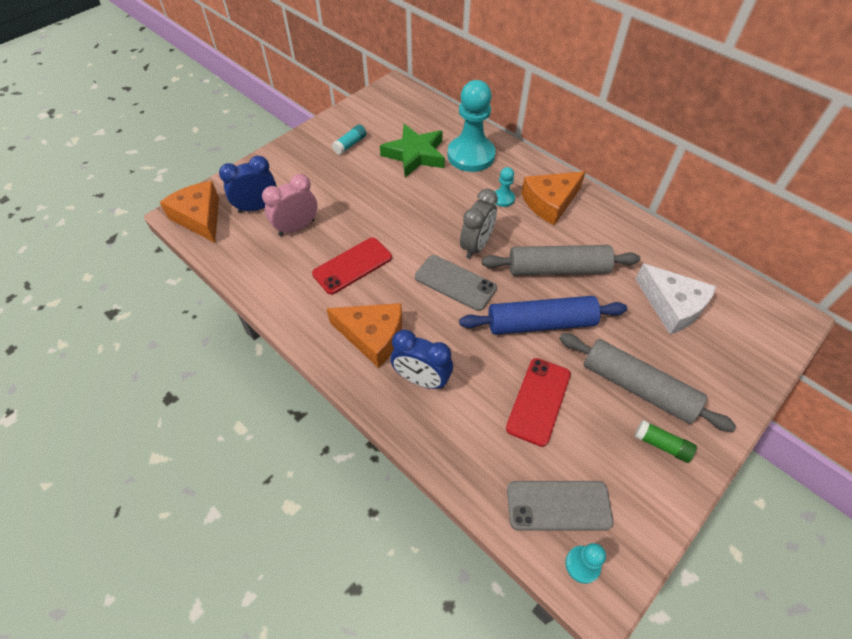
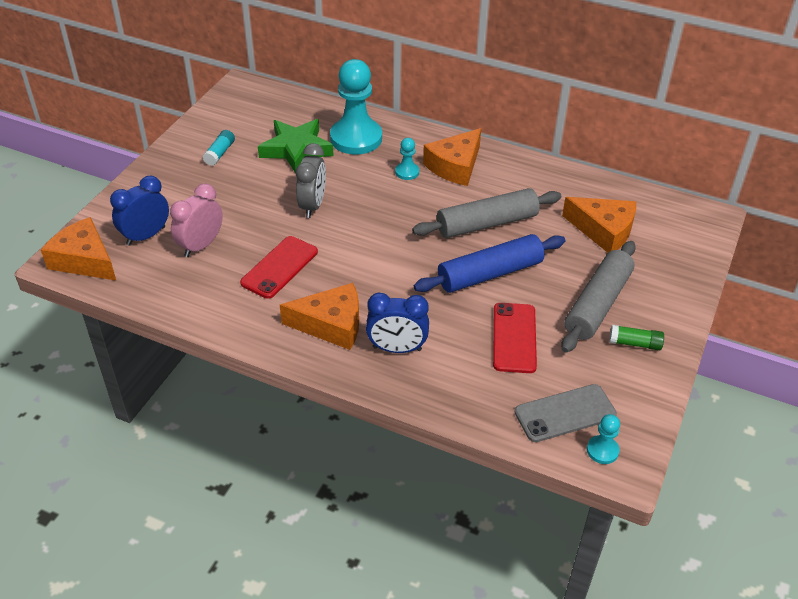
camera: 20 degrees left, 10 degrees down
(455, 283) = (392, 258): grey phone -> none
(476, 246) = (398, 221): grey clock -> grey clock (312, 205)
(637, 387) = (597, 304): grey rolling pin -> grey rolling pin turned 75 degrees counterclockwise
(672, 306) = (603, 231): white cheese -> orange cheese

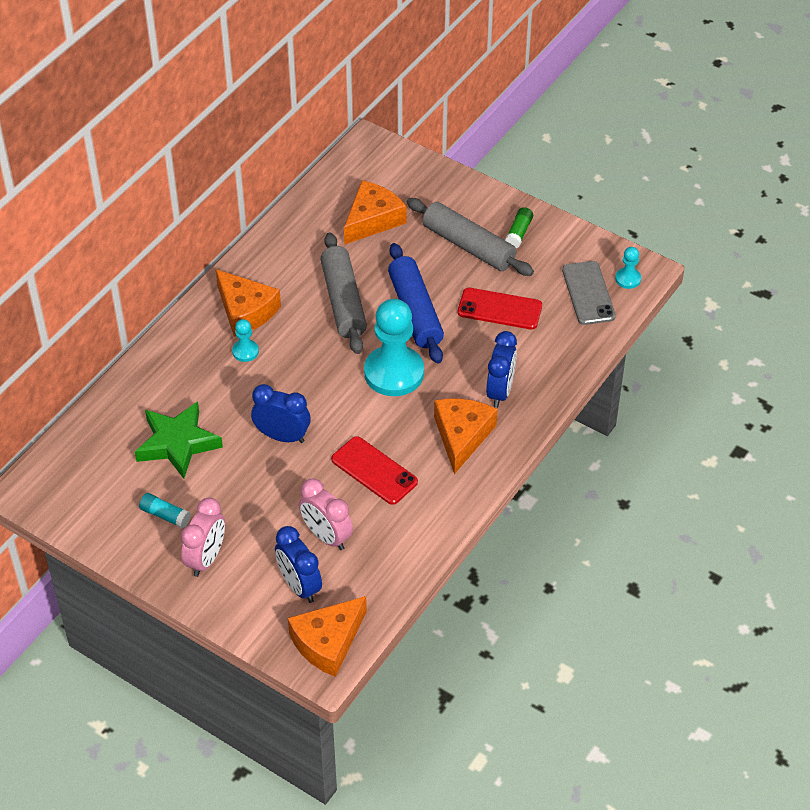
camera: 80 degrees left, 5 degrees up
(176, 180) = (206, 558): none -> pink clock
(312, 205) = (282, 436): grey clock -> blue clock
(356, 138) = (172, 388): turquoise pawn -> turquoise pawn (394, 373)

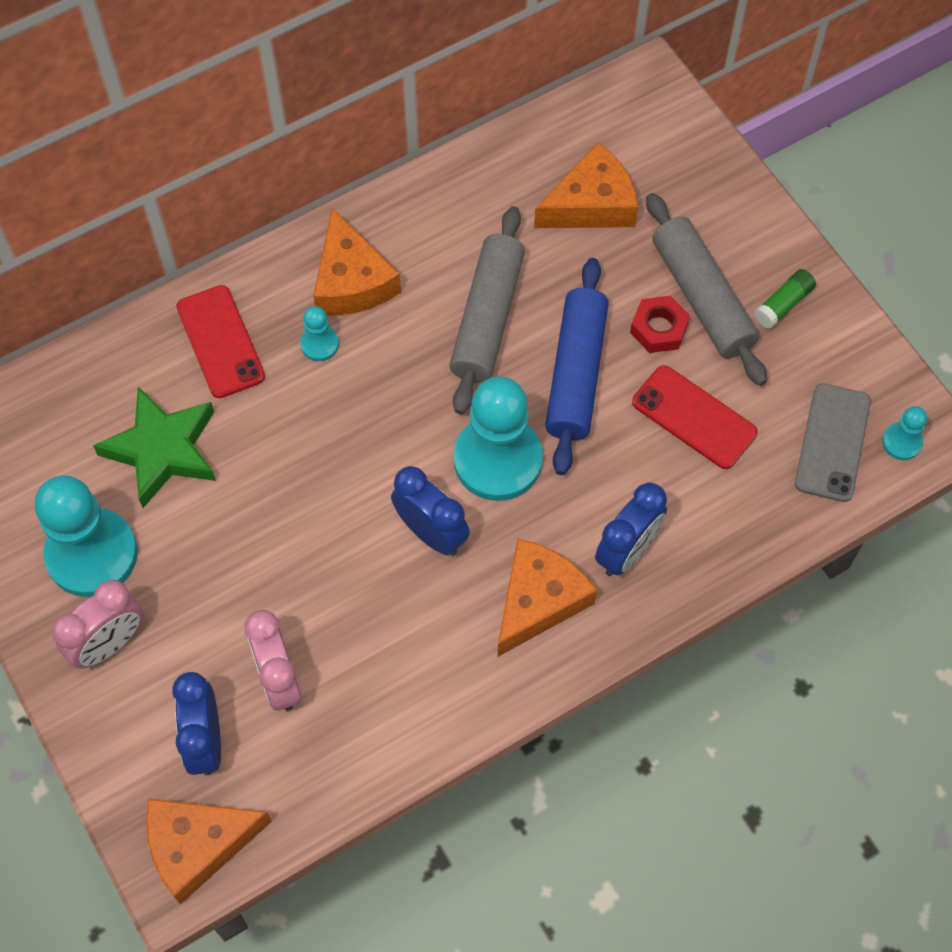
camera: 25 degrees right, 15 degrees up
(165, 515) = (92, 554): turquoise glue stick -> turquoise pawn
(282, 436) = (300, 497): blue clock -> blue clock (431, 533)
(374, 471) = (393, 604): red phone -> red phone (220, 342)
(452, 271) = (659, 328): none -> red nut

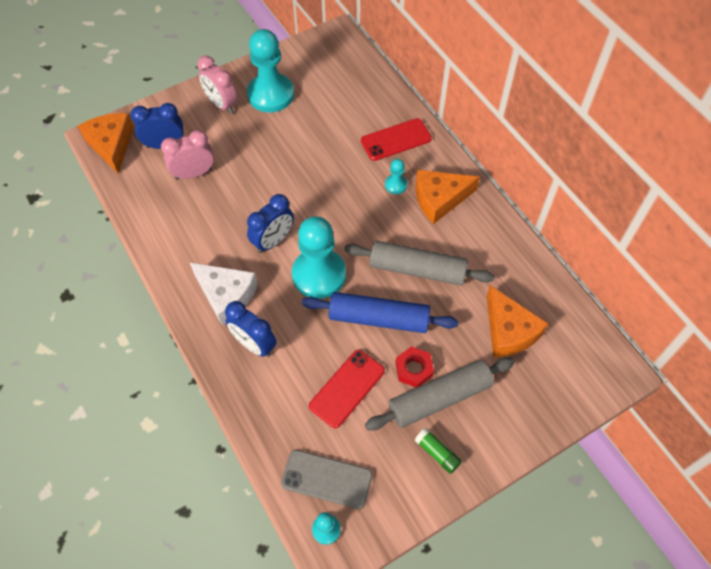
camera: 90 degrees right, 5 degrees down
(162, 450) = (329, 118): green star -> none
(538, 601) = (226, 295): orange cheese -> white cheese

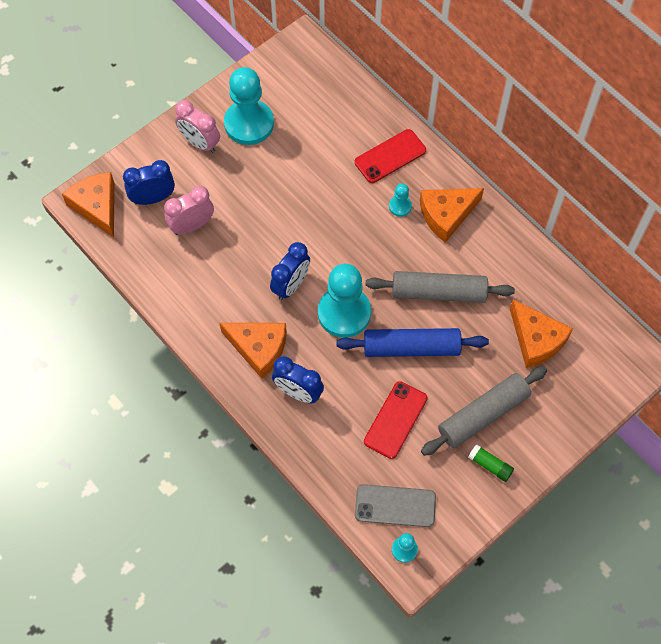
camera: 10 degrees left, 5 degrees up
(226, 295) = (258, 348): white cheese -> orange cheese
(414, 369) = (454, 391): red nut -> none

